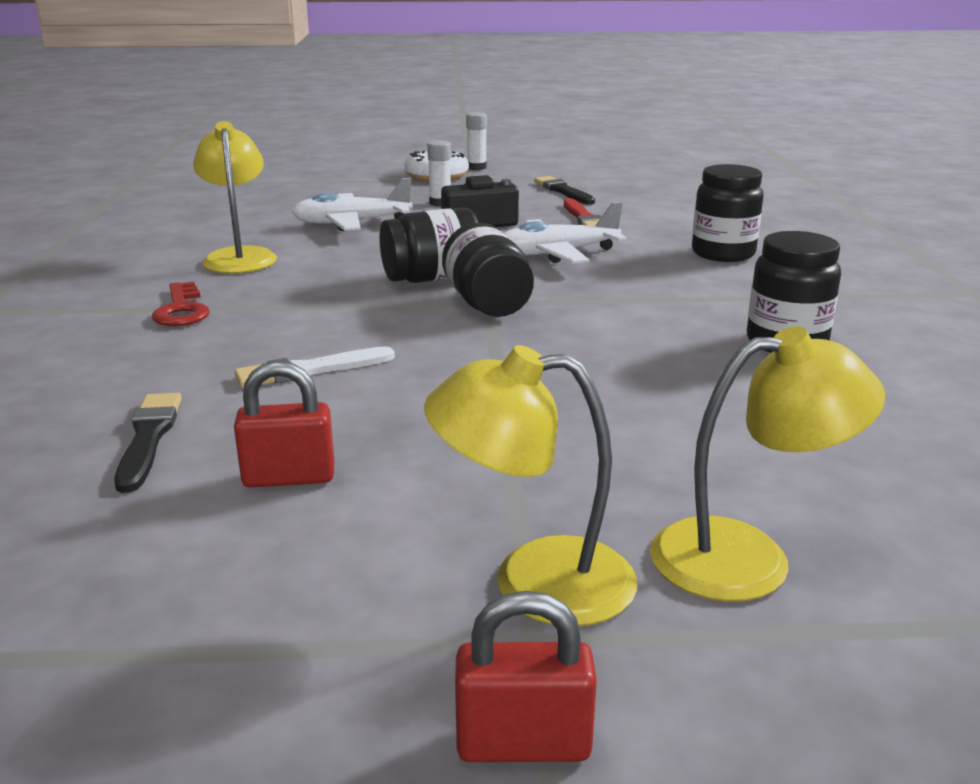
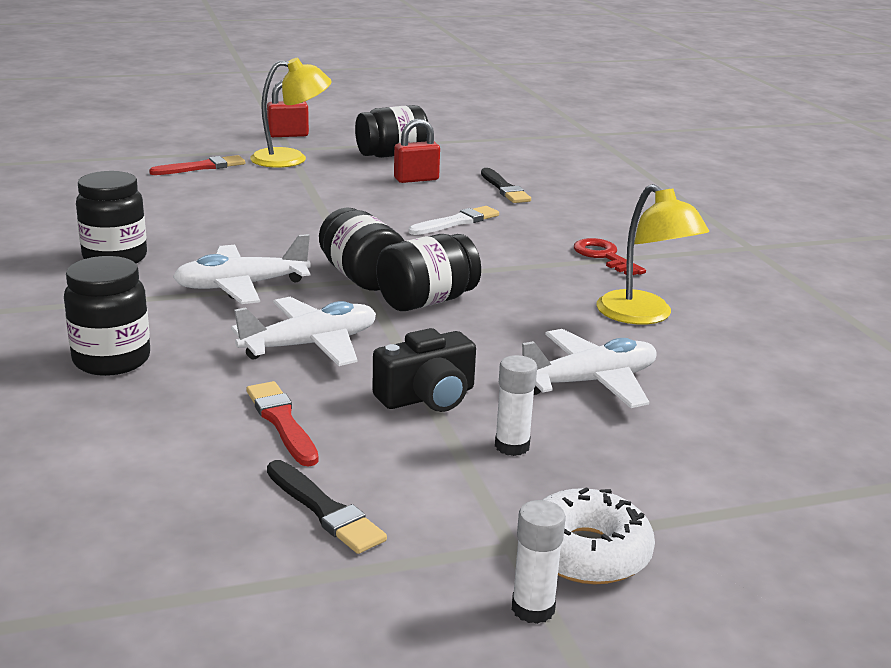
camera: 165 degrees right, 0 degrees up
(271, 582) = (392, 155): none -> black jar
(622, 302) = (241, 286): none -> white plane
(748, 557) = (201, 167): yellow lamp -> red brush

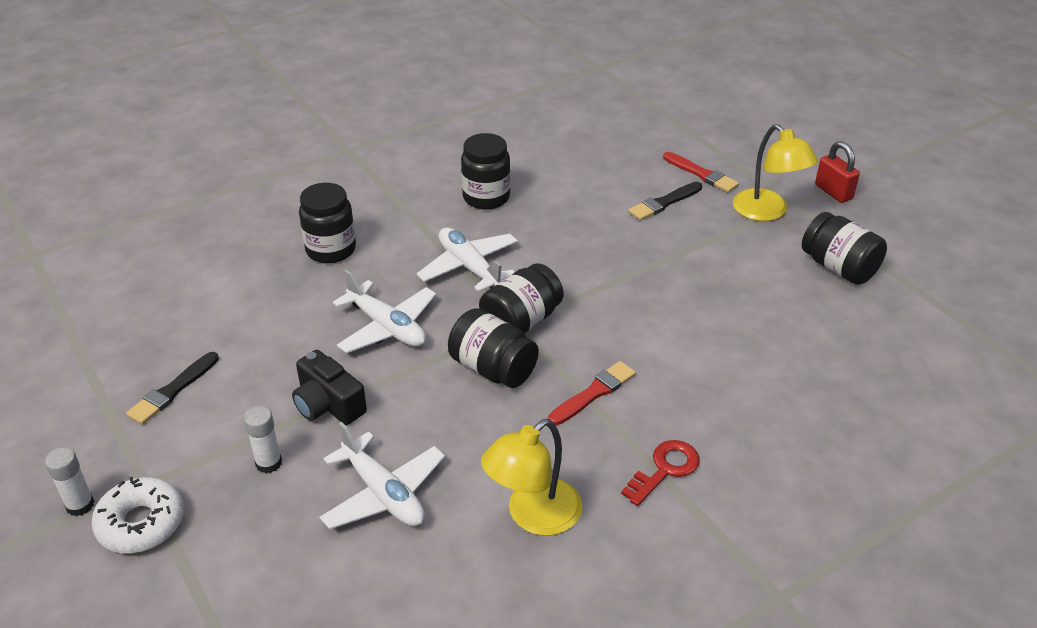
camera: 75 degrees right, 15 degrees up
(282, 422) = (273, 344): red brush -> red brush (593, 393)
(416, 179) = (780, 299): red padlock -> none
(456, 222) = (684, 350): white brush -> none
(504, 188) = (806, 365): black brush -> black brush (664, 203)

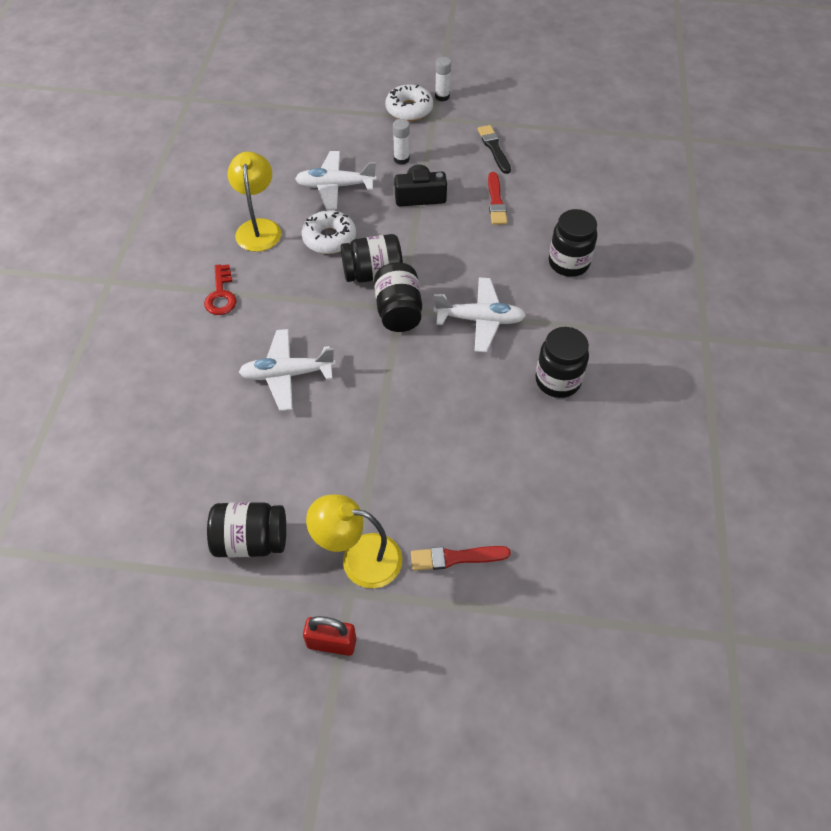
camera: 130 degrees right, 15 degrees up
(387, 327) = (460, 249): white plane -> white plane (287, 374)
(480, 437) = (329, 238): none -> white donut
(593, 393) = (304, 304): red brush -> red brush (496, 201)
(664, 203) = (442, 493): black brush -> none

